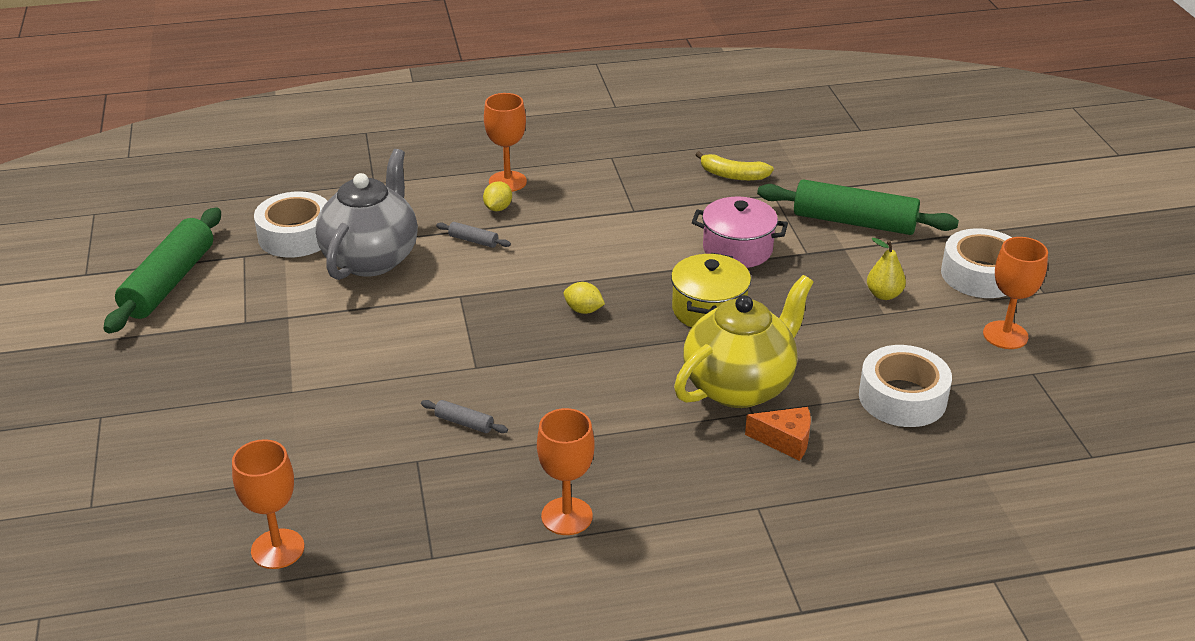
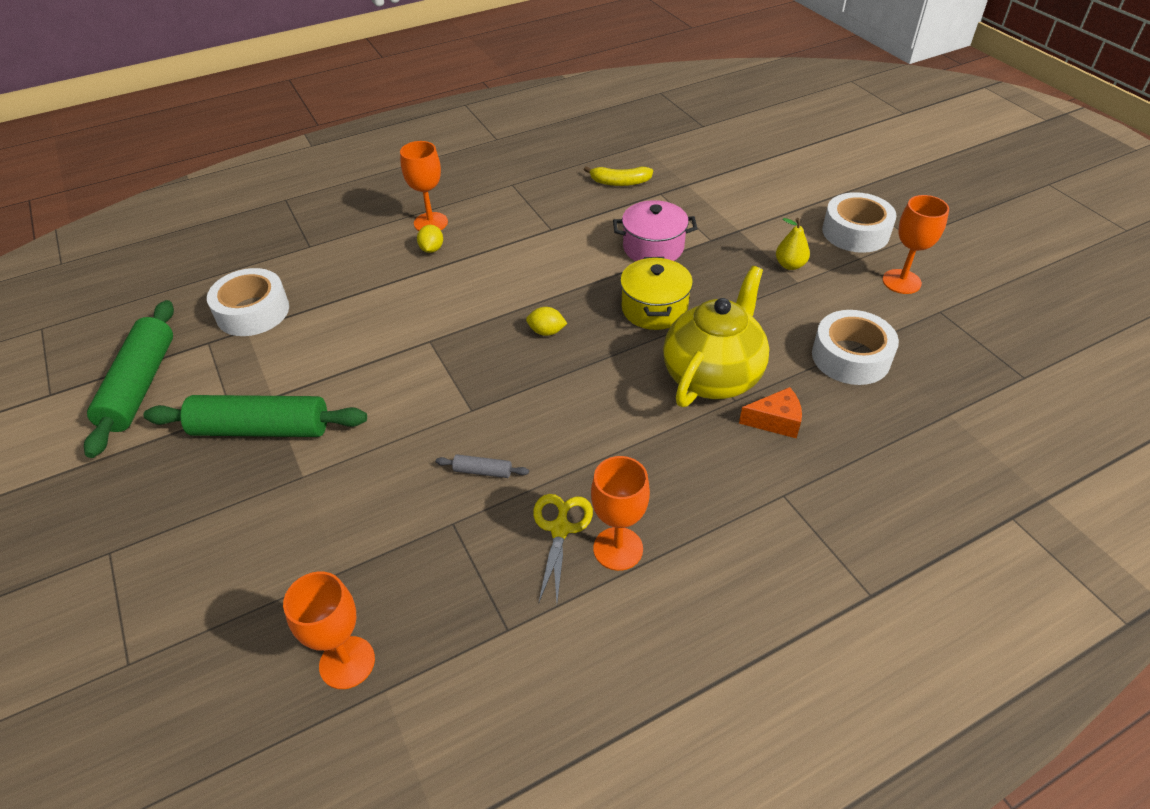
camera: 15 degrees left, 10 degrees up
(372, 258) = (333, 320): grey teapot -> none
(473, 240) = (421, 284): grey rolling pin -> none
(518, 488) = (560, 529): none -> yellow scissors
(854, 222) = (735, 205): green rolling pin -> green rolling pin (261, 429)

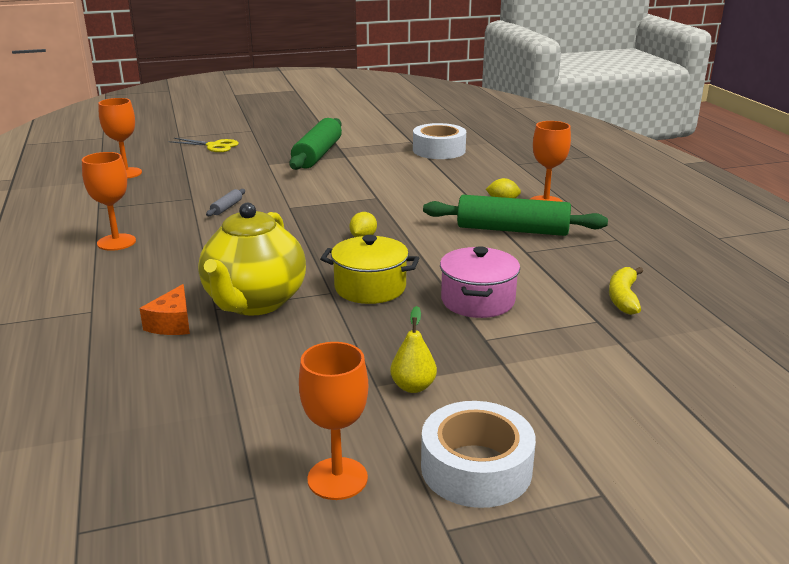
camera: 100 degrees right, 20 degrees down
(140, 385) = (378, 129): green rolling pin -> green rolling pin (512, 230)
(560, 529) = (153, 226): yellow scissors -> yellow scissors (214, 146)
(713, 376) = (254, 303): yellow teapot -> yellow teapot turned 60 degrees clockwise
(850, 357) = (222, 390): white tape -> none

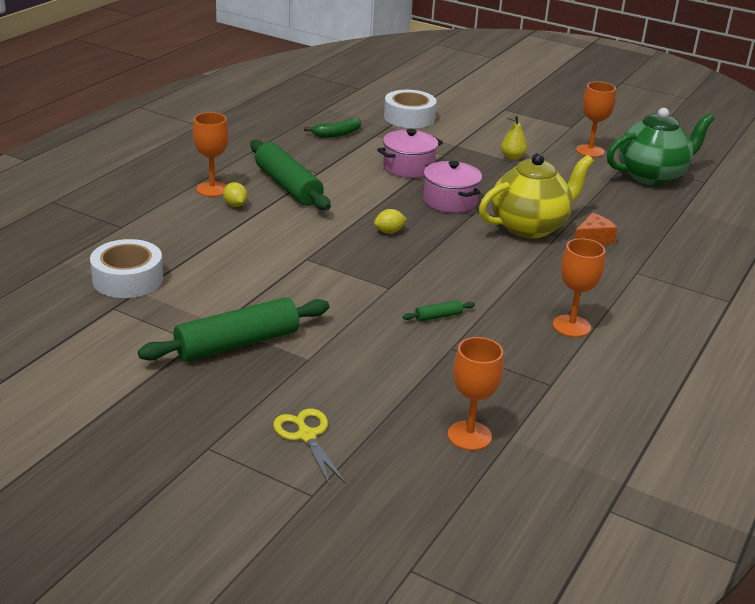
camera: 135 degrees left, 5 degrees up
(184, 483) = (652, 176): none -> green teapot
(227, 208) = (438, 316): grey rolling pin -> green rolling pin
(370, 288) = (450, 201): yellow pot -> pink pot
(476, 468) = (534, 131): white tape -> white tape (409, 117)
(623, 297) = (337, 134): yellow banana -> green banana

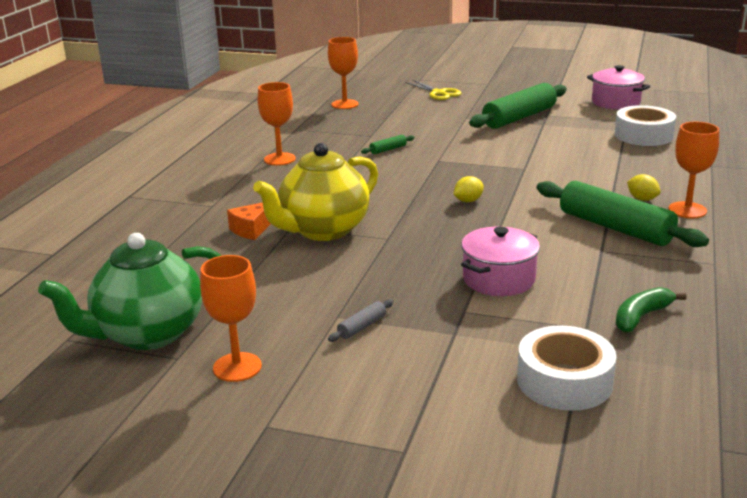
camera: 170 degrees right, 5 degrees down
(450, 201) = (422, 243): pink pot -> pink pot (615, 102)
(512, 157) = (362, 327): yellow pear -> grey rolling pin

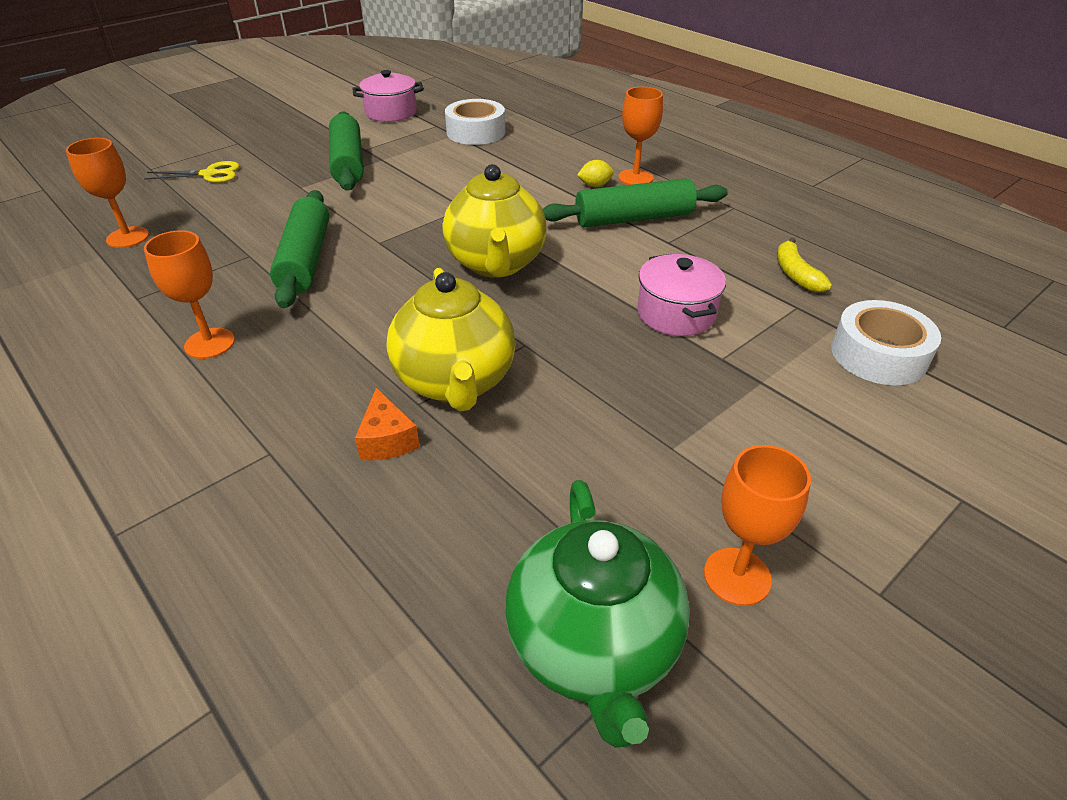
camera: 60 degrees left, 15 degrees up
(362, 327) = (708, 437): grey rolling pin -> none
(388, 149) = (306, 260): green rolling pin -> green rolling pin, size x2.44
(468, 201) = (496, 264): yellow lemon -> yellow teapot
(641, 317) = (795, 274): green banana -> yellow banana

